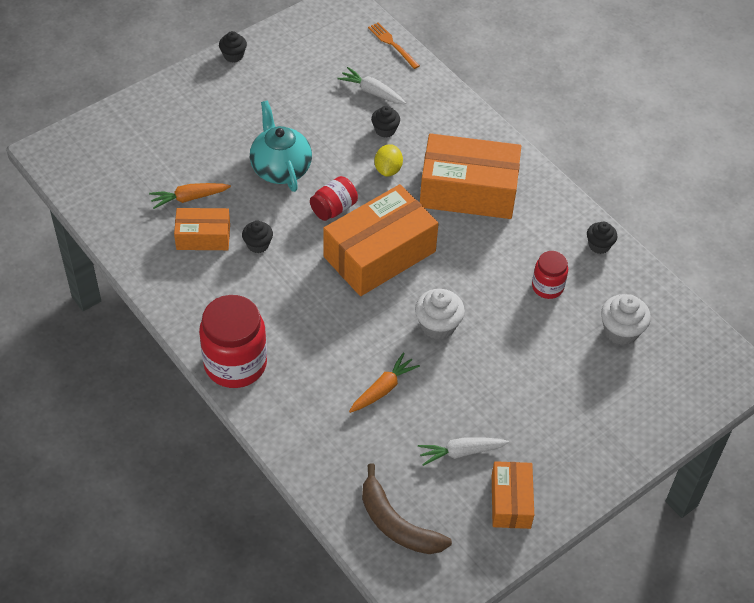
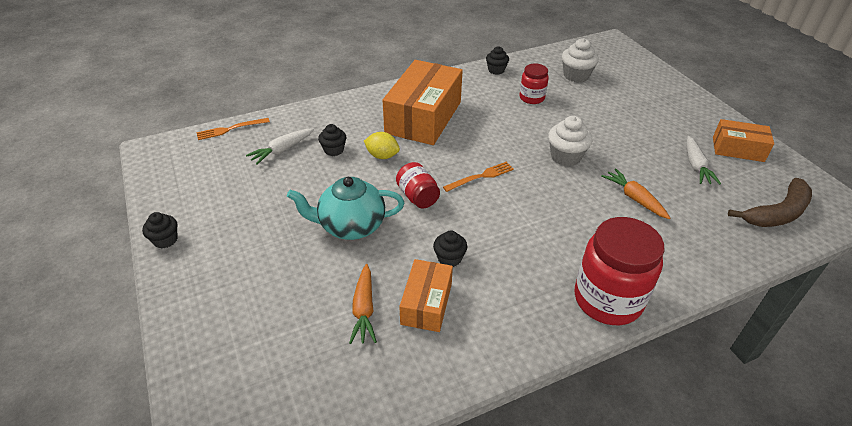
camera: 75 degrees left, 10 degrees down
(379, 254) = (481, 176): orange box -> orange fork

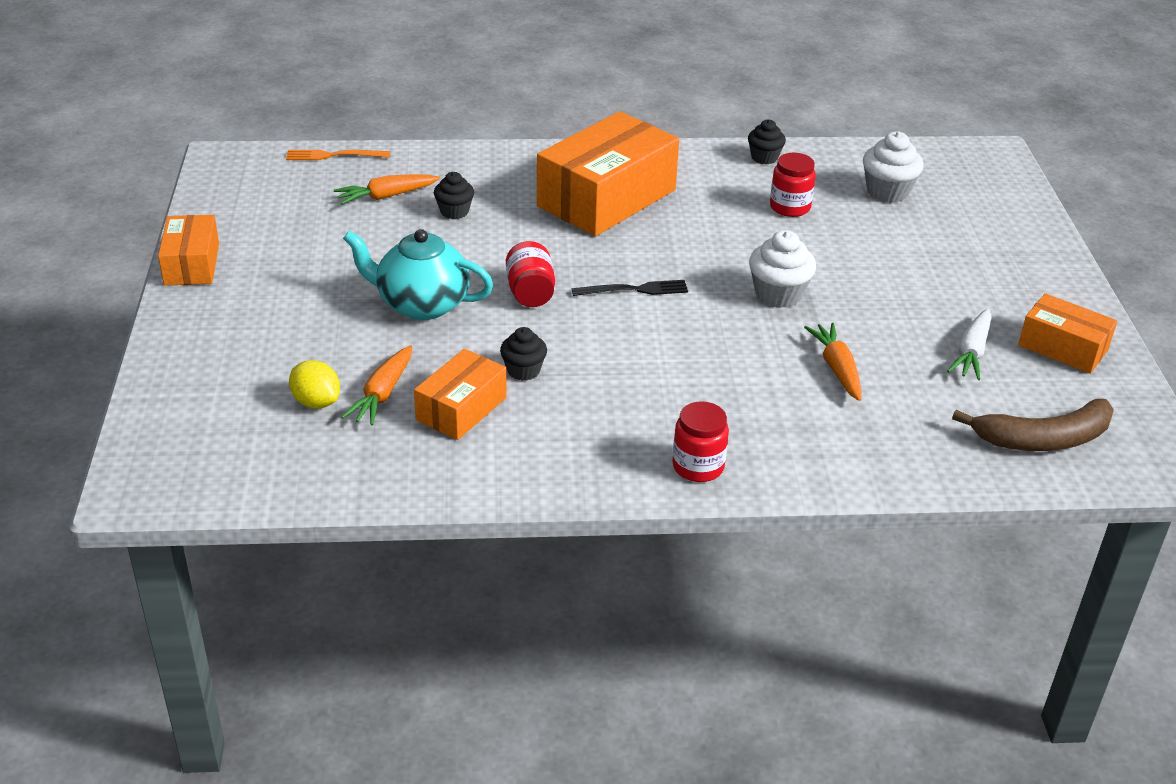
camera: 20 degrees right, 5 degrees down
(165, 240) = (192, 264): black cupcake -> orange box
(282, 150) = (386, 196): white carrot -> orange carrot
(382, 156) = (515, 233): yellow lemon -> yellow lemon (316, 402)
(481, 176) = (635, 290): orange fork -> black fork
(607, 299) = (698, 467): red jar -> red jar, size x0.54

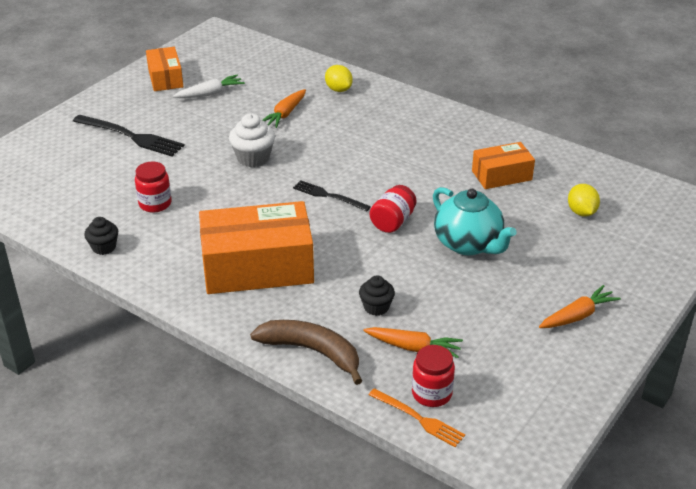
camera: 140 degrees left, 0 degrees up
(192, 264) = (610, 351): orange box -> none
(382, 394) = (539, 201): orange carrot -> orange carrot (577, 316)
(523, 370) = (447, 180): black cupcake -> none
(698, 467) = (412, 106): red jar -> red jar (432, 393)
(833, 444) = (338, 89): none -> yellow lemon
(887, 191) = (79, 186): white cupcake -> none
(944, 258) = (131, 136): none -> black fork
(1043, 439) = (246, 56): brown banana -> brown banana (312, 351)

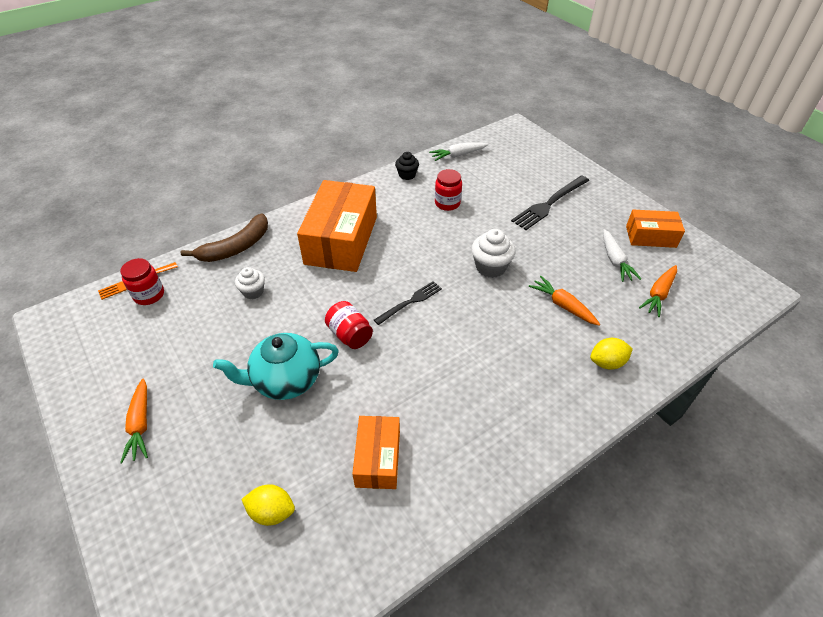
camera: 110 degrees right, 10 degrees up
(45, 215) = (458, 155): none -> white carrot
(376, 307) = (253, 292): black cupcake -> white cupcake
(413, 347) = (197, 299): orange carrot -> orange carrot (658, 294)

